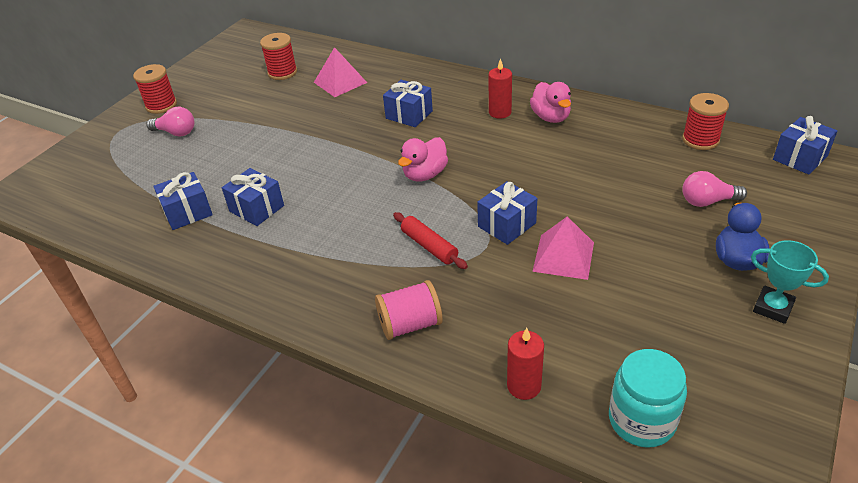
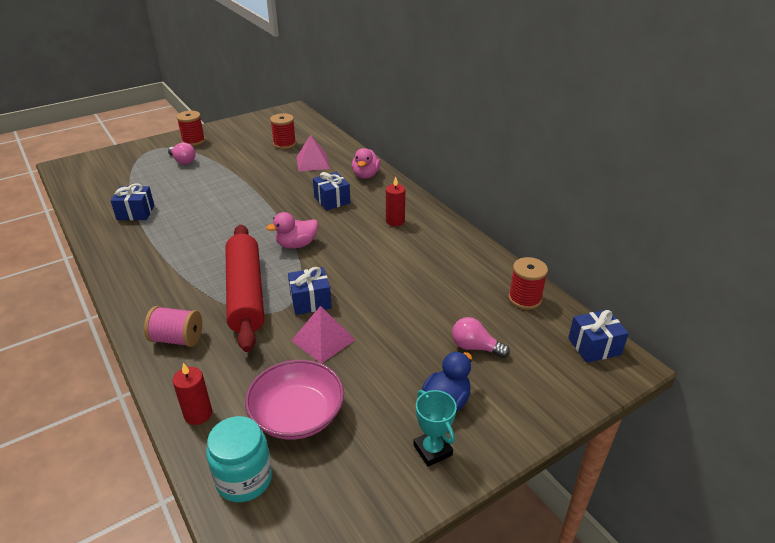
camera: 25 degrees right, 5 degrees down
(257, 208) = (174, 226): blue gift -> none
(429, 246) = (245, 293): red rolling pin -> red rolling pin, size x2.22
(551, 117) = (427, 238): pink duck -> pink duck (366, 175)
(621, 337) = (297, 415): none -> pink bowl

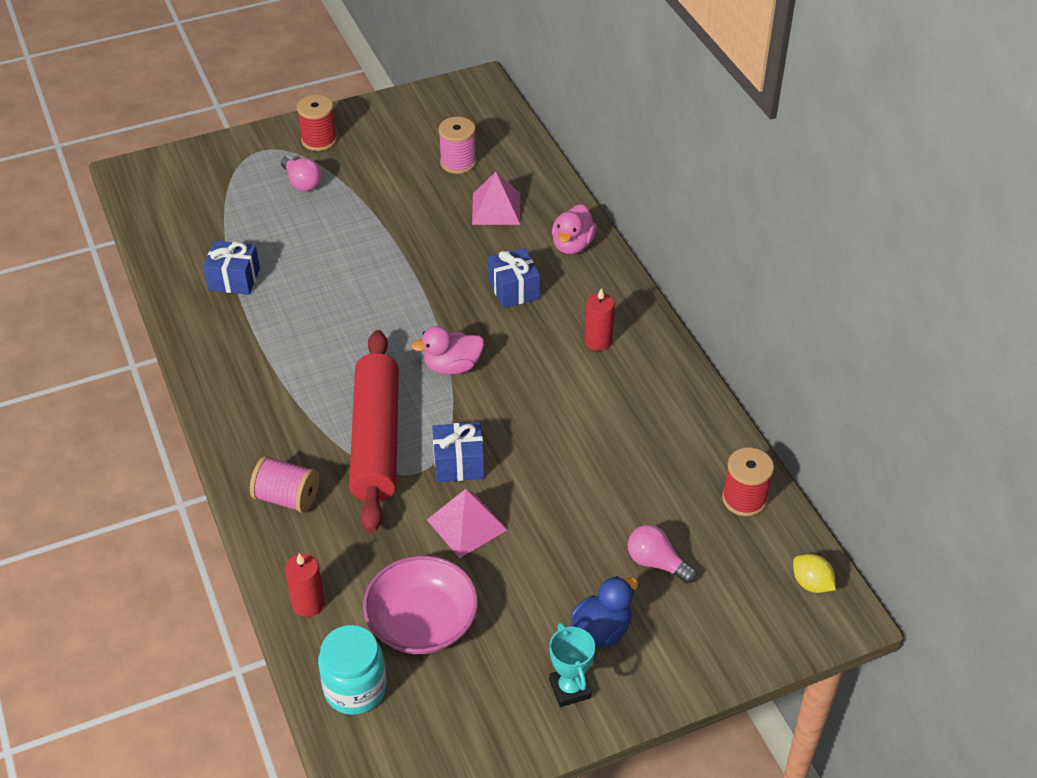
camera: 10 degrees right, 10 degrees up
(284, 144) = (458, 163): red spool -> pink spool
(594, 346) = (811, 583): blue gift -> yellow lemon

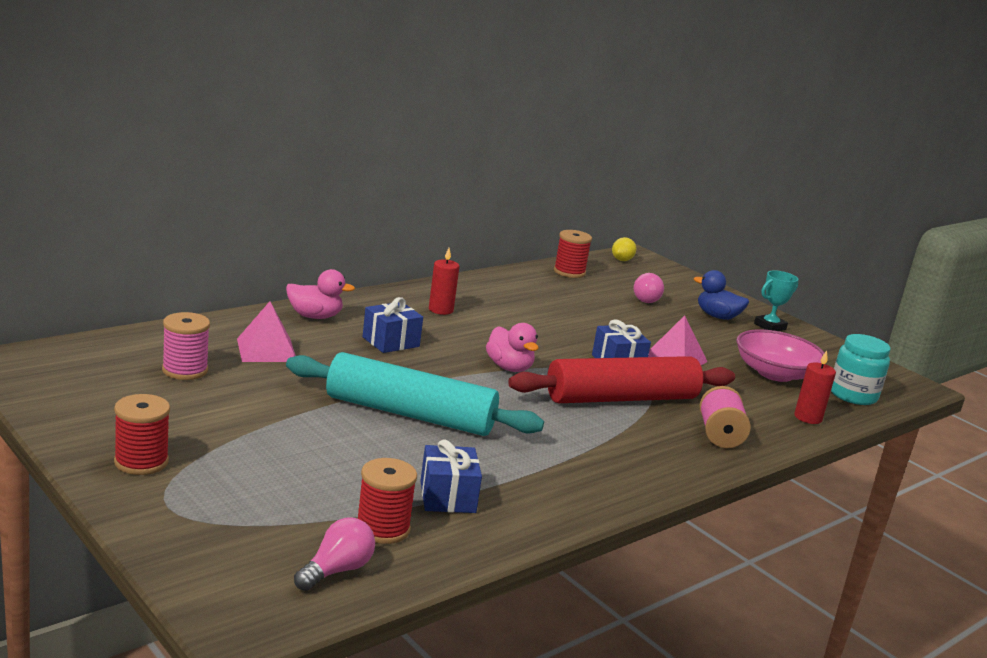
camera: 110 degrees left, 25 degrees down
(204, 240) = (382, 529): none -> red spool
(302, 182) = (241, 467): pink light bulb -> pink light bulb (336, 570)
(366, 279) = (410, 414): none -> turquoise rolling pin

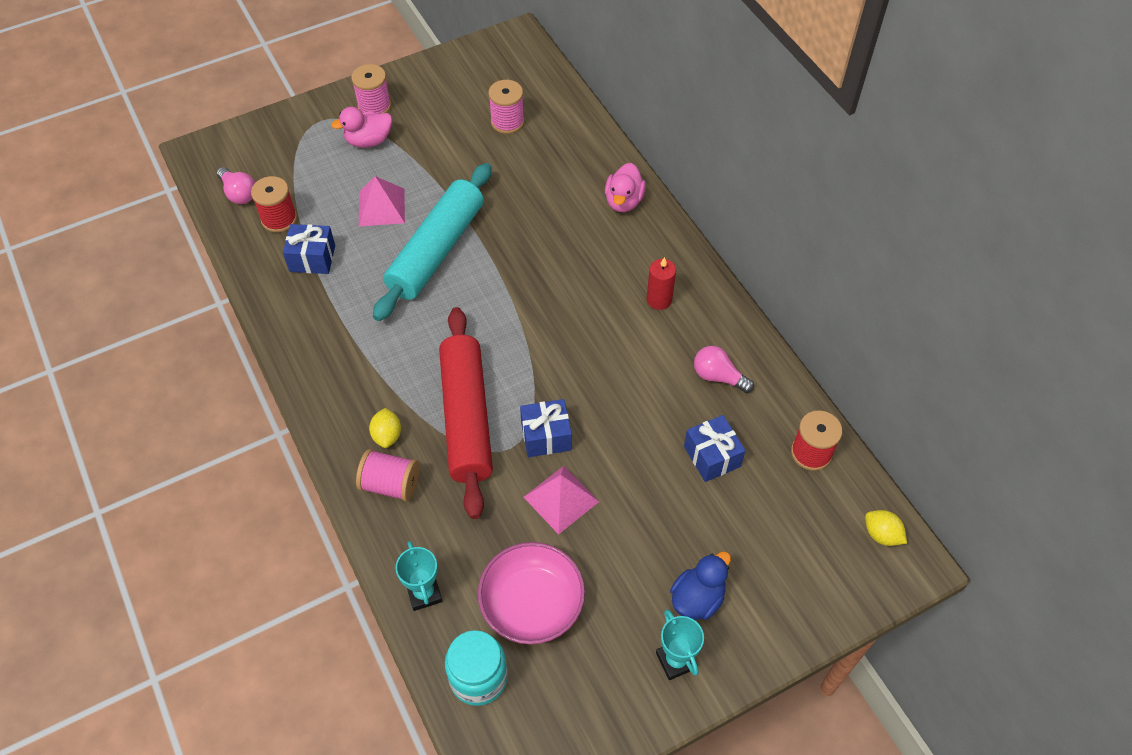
camera: 105 degrees right, 35 degrees up
(141, 462) = (374, 106): red spool -> pink spool
(266, 350) = (548, 168): pink pyramid -> pink pyramid (381, 207)
(390, 342) = (575, 251): blue gift -> blue gift (712, 456)
(509, 367) = (527, 336): pink duck -> pink duck (368, 141)
(647, 299) = (739, 524): pink light bulb -> pink light bulb (718, 376)
(668, 438) = (387, 435): none -> yellow lemon
(808, 417) = (424, 593): red candle -> turquoise trophy

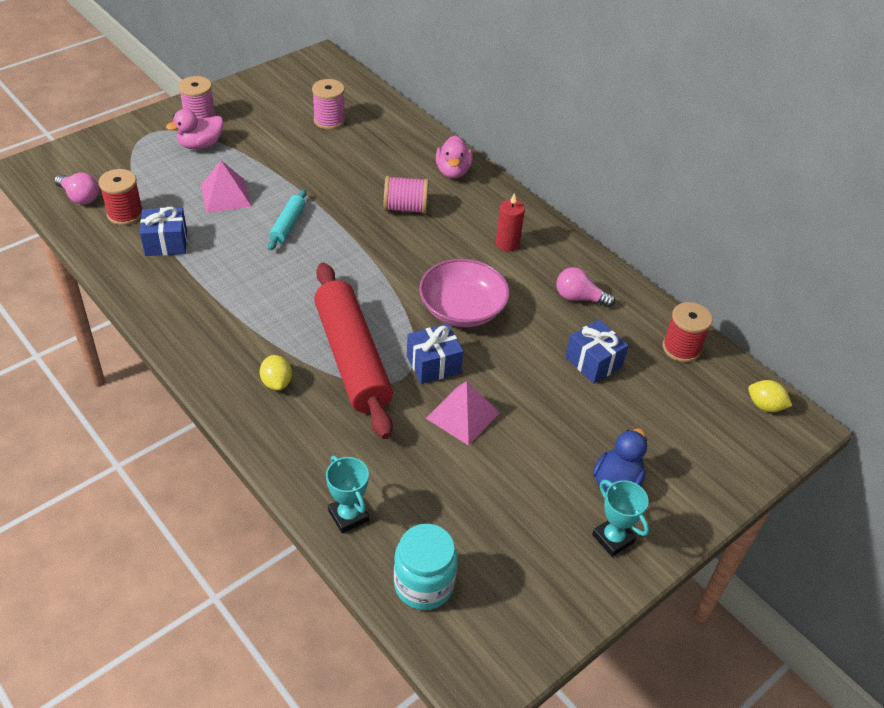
camera: 15 degrees left, 10 degrees down
(390, 484) = (290, 424): pink spool -> pink spool (405, 208)
(437, 250) = (288, 225): turquoise rolling pin -> turquoise rolling pin, size x0.45
(532, 603) = (459, 509): pink bowl -> pink bowl (462, 309)

